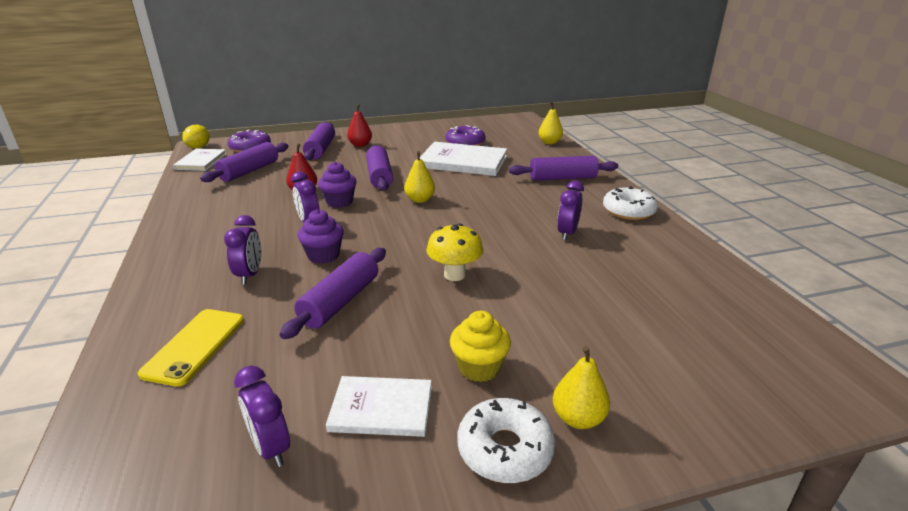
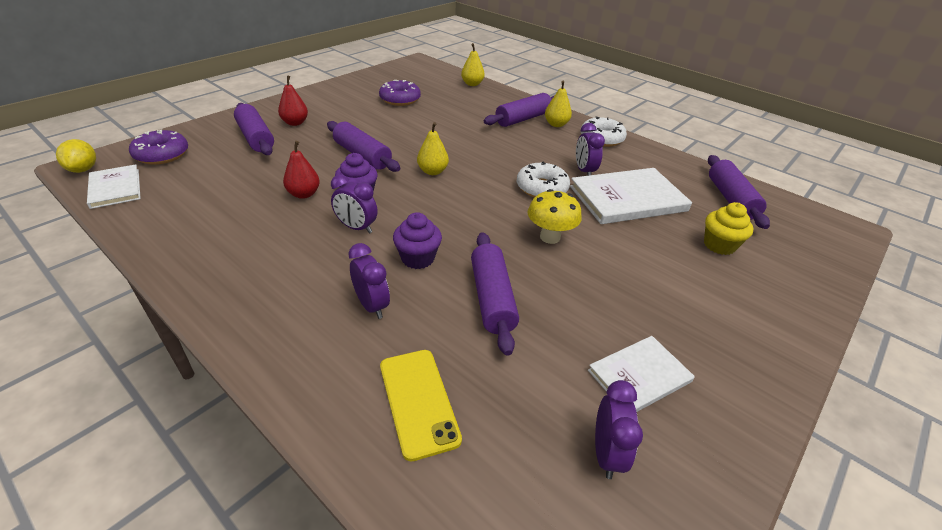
camera: 35 degrees left, 10 degrees up
(249, 171) = (202, 185): purple rolling pin -> purple rolling pin (730, 199)
(270, 447) = (606, 453): purple clock -> purple clock turned 105 degrees counterclockwise
(463, 162) = (422, 120): white book -> white book (627, 198)
(479, 367) = (659, 310): yellow cupcake -> yellow cupcake (719, 245)
(505, 449) = (744, 363): white donut -> white donut (541, 188)
(578, 418) = (754, 319): yellow pear -> yellow pear (556, 124)

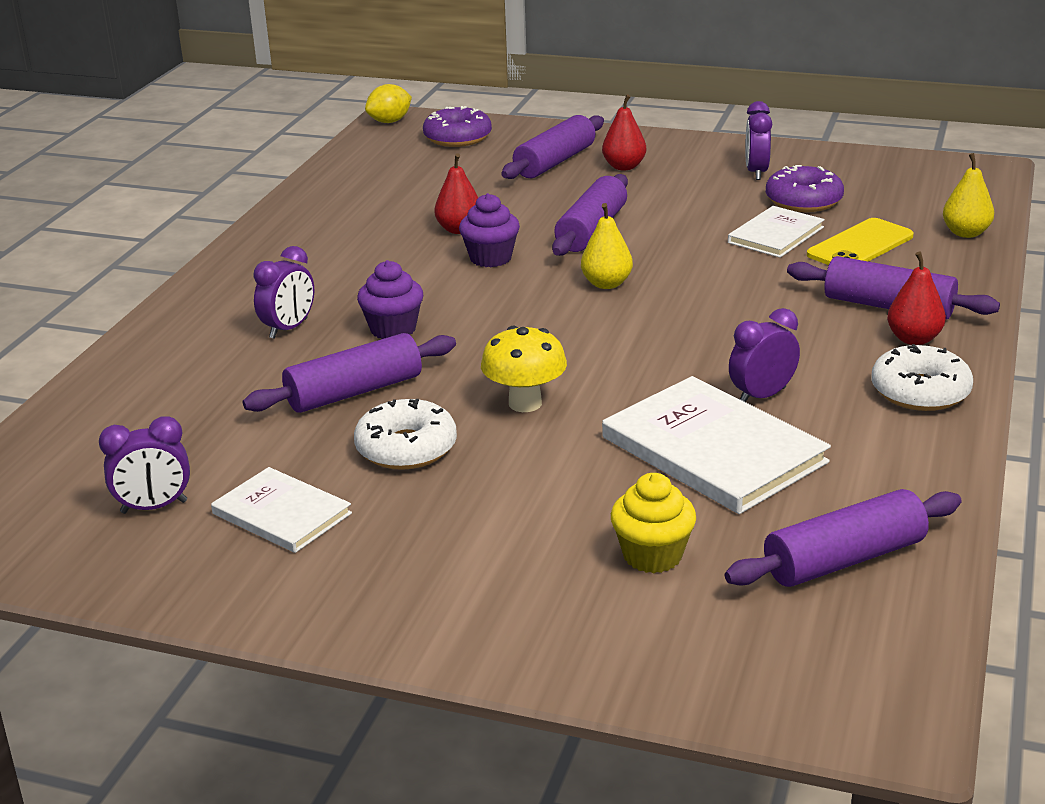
camera: 70 degrees right, 10 degrees down
(115, 188) = (372, 147): white book -> white book (776, 235)
(356, 228) = (420, 278): purple clock -> purple clock (756, 172)
(419, 401) = (169, 391): yellow phone -> yellow phone (860, 246)
(541, 188) = (658, 371): white donut -> white donut (406, 448)
(556, 124) = (913, 339): yellow pear -> red pear

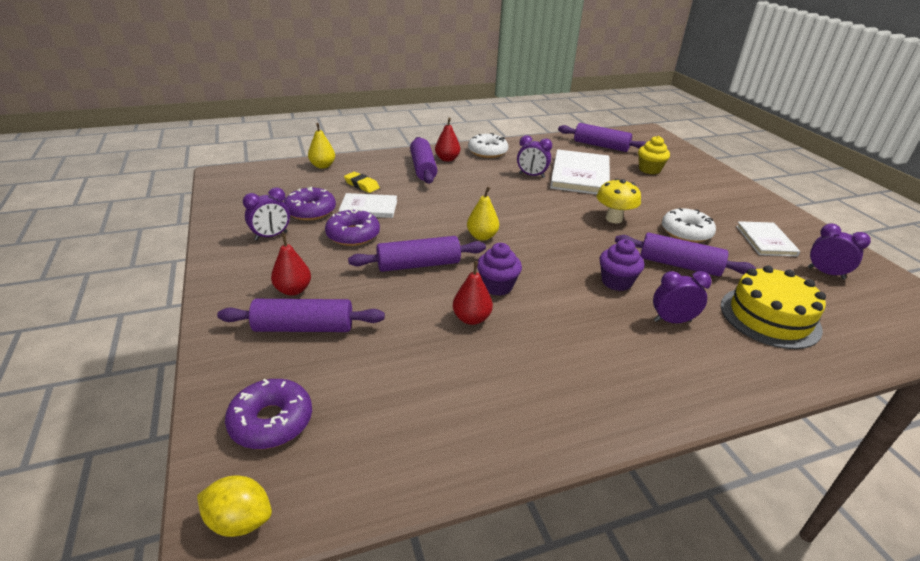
camera: 130 degrees left, 5 degrees up
(190, 394) = (769, 317): none -> yellow cake
(707, 212) = (353, 235): none -> purple donut
(860, 246) = (361, 185): yellow phone -> yellow eraser

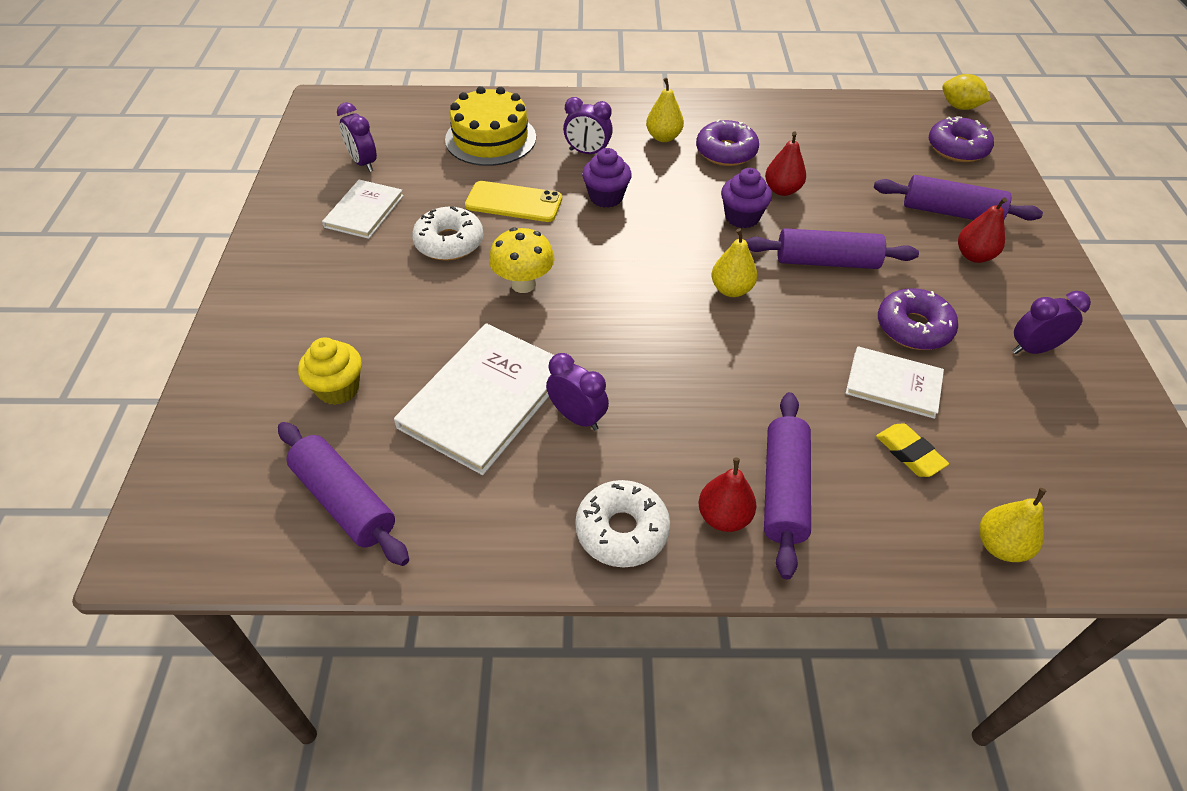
camera: 160 degrees left, 15 degrees up
(310, 211) = (988, 395): purple donut -> purple donut (726, 152)
(619, 356) = (663, 137): none -> yellow pear
(679, 265) = (514, 202): purple rolling pin -> yellow phone

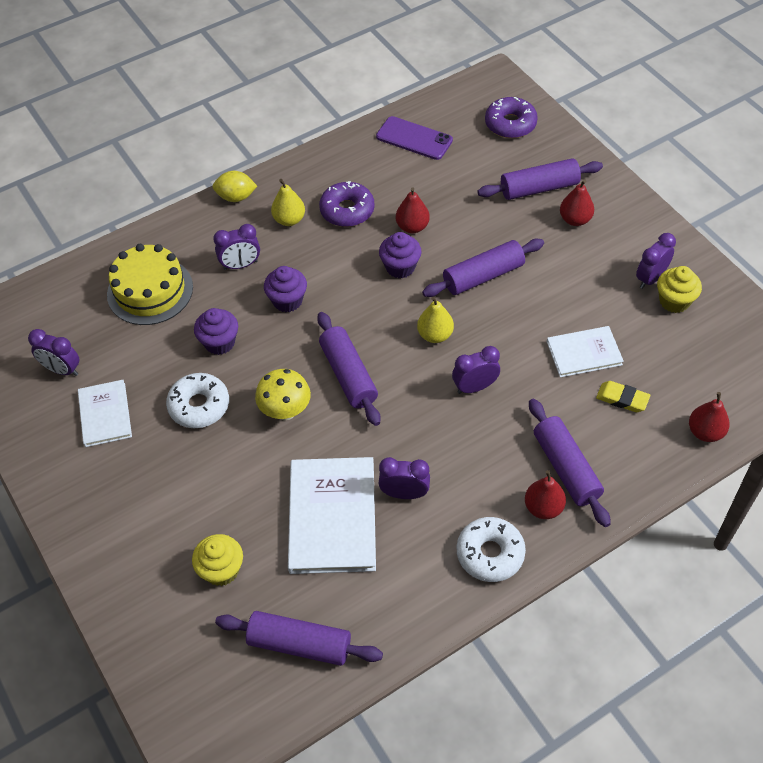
camera: 30 degrees left, 5 degrees up
(514, 202) = (219, 342): yellow phone -> purple cupcake
(611, 283) = (348, 375): none -> purple rolling pin
(737, 356) = (474, 387): none -> purple clock
(841, 123) = (414, 138): none -> purple phone
(913, 328) = (571, 301): purple donut -> none
(959, 107) = (489, 81): yellow lemon -> yellow lemon (236, 197)
(1000, 546) = (705, 432): yellow pear -> red pear
(1050, 385) = (674, 301): none -> yellow cupcake

